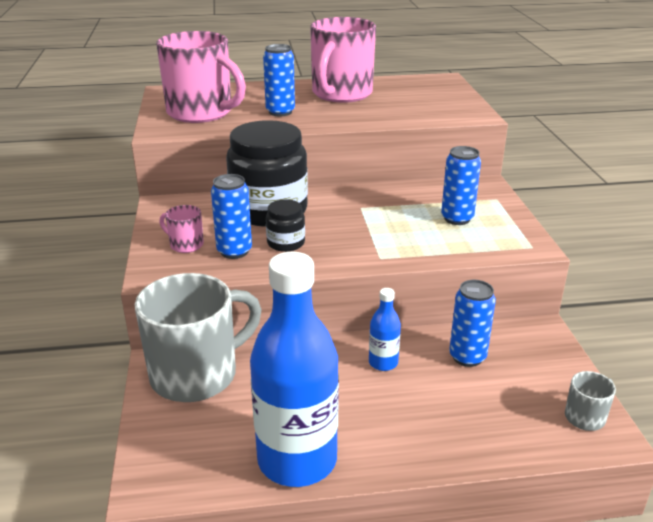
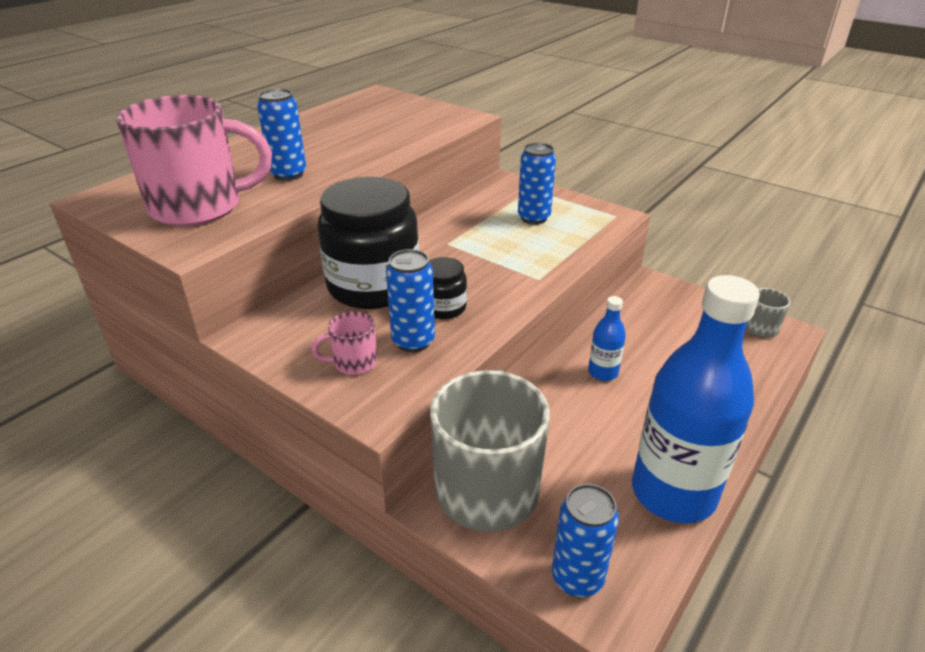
camera: 45 degrees left, 5 degrees up
(341, 94) = (313, 136): pink mug -> none
(467, 357) = (643, 331): blue can -> blue can (577, 578)

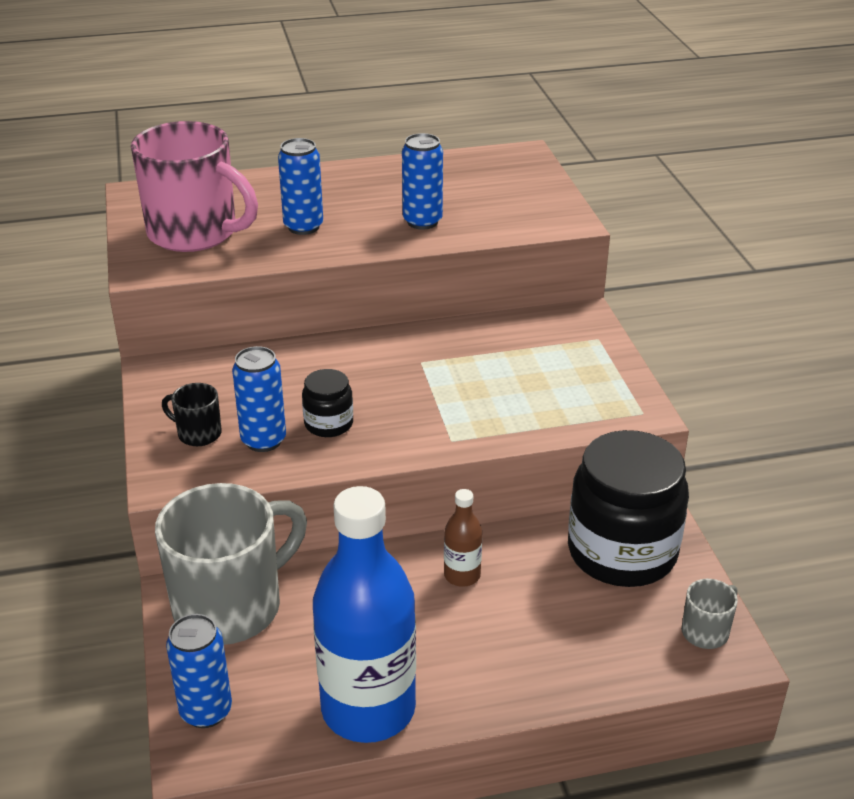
camera: 40 degrees right, 0 degrees up
(353, 362) = (198, 433): pink mug -> black mug
(373, 286) = (300, 373): black jar -> black jar (622, 552)
(533, 218) = (547, 373): blue can -> blue can (422, 221)
(603, 372) = (462, 575): blue bottle -> brown bottle

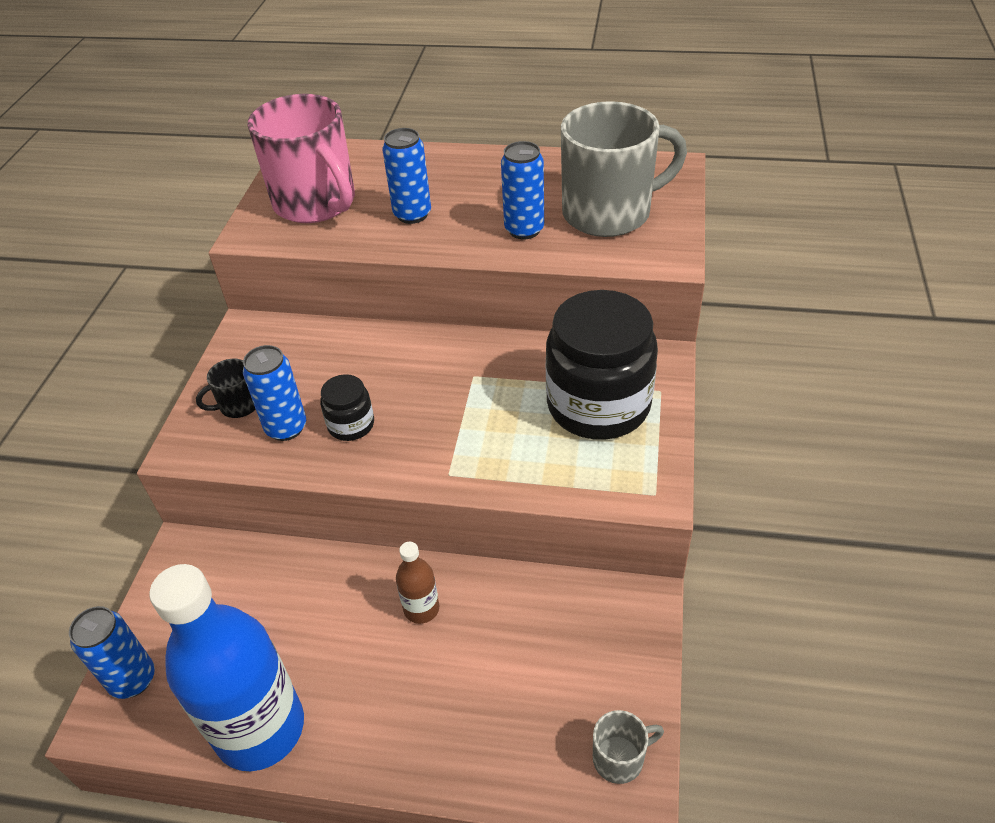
camera: 25 degrees right, 10 degrees up
(198, 433) = (238, 405): black mug -> black mug turned 75 degrees counterclockwise
(231, 606) = (212, 576): grey mug -> grey mug (609, 213)
(622, 552) = (586, 632): black jar -> black jar (598, 405)

